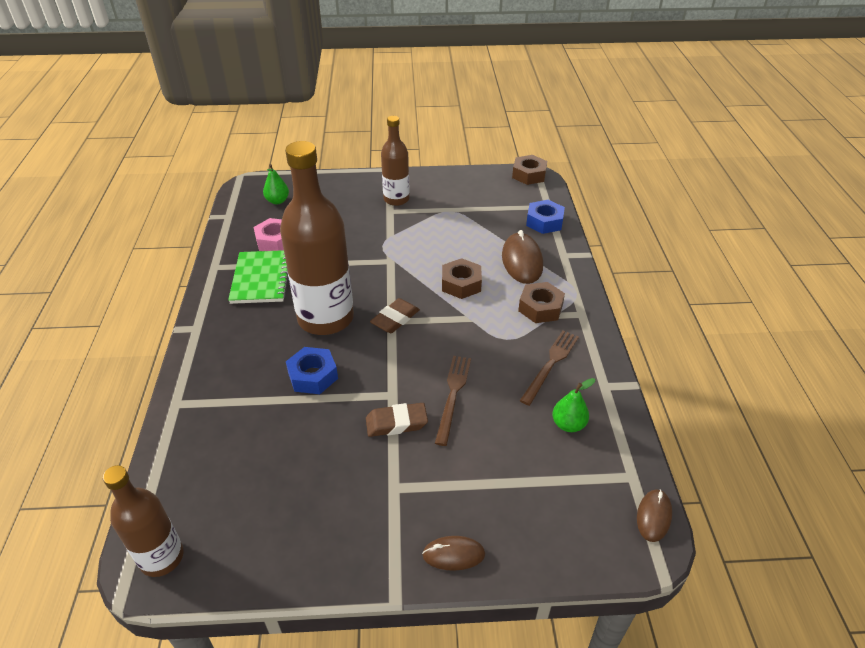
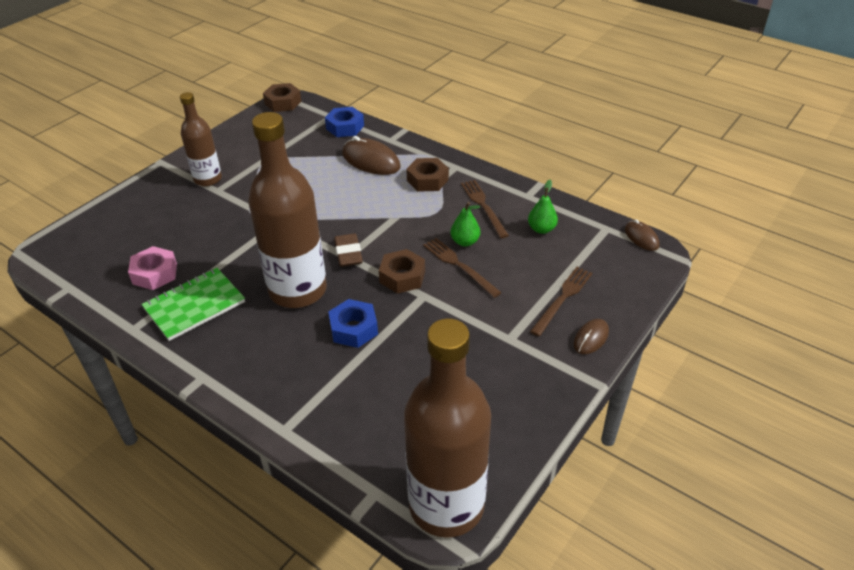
camera: 50 degrees left, 0 degrees up
(162, 557) = (446, 505): brown bottle -> brown bottle, size x1.77
(261, 278) = (194, 305): green notebook -> green notebook turned 75 degrees counterclockwise
(277, 201) = (98, 246): green pear -> green pear (465, 242)
(396, 423) = (453, 307): brown eraser -> none
(461, 284) = (355, 201): brown nut -> brown nut (402, 277)
(487, 498) = (562, 298): none -> brown fork

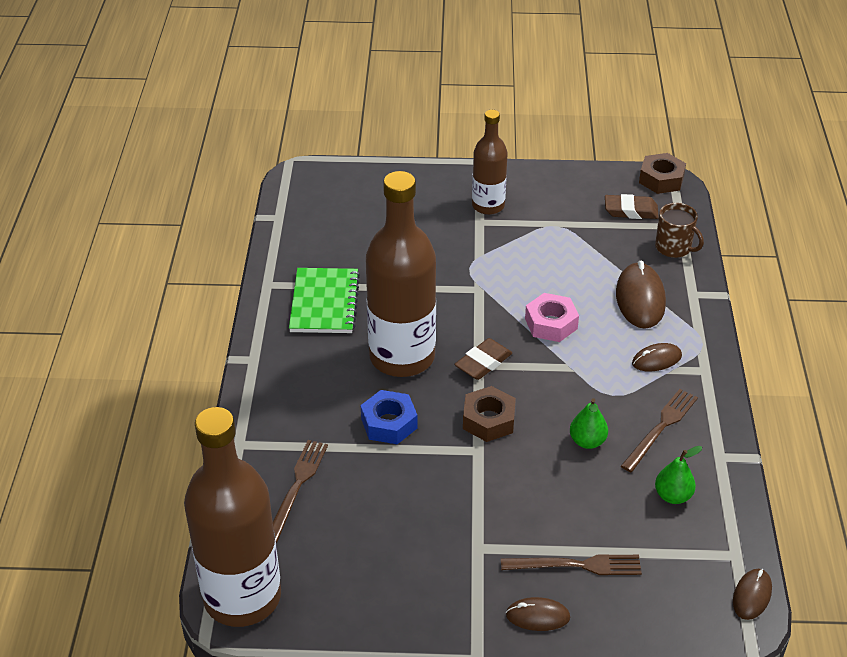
camera: 55 degrees right, 0 degrees up
(155, 273) = (338, 254): pink nut -> pink nut (551, 323)
(194, 305) = (324, 303): green notebook -> green notebook turned 75 degrees clockwise
(293, 126) = (630, 211): none -> brown eraser
(345, 127) = (674, 248): blue nut -> brown mug
(427, 180) = (656, 360): brown nut -> brown mouse
(459, 266) = (546, 455): brown fork -> brown fork (297, 486)

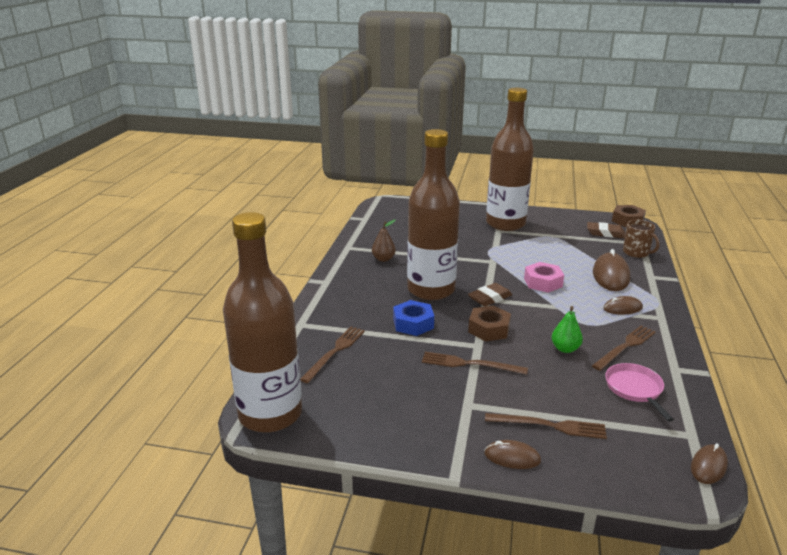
camera: 10 degrees right, 15 degrees down
(324, 303) = (383, 259): green notebook -> brown pear
(472, 483) = (469, 364): none -> brown fork
(488, 206) = (505, 224): brown bottle -> brown bottle, size x1.77
(673, 496) = (635, 389): green pear -> pink pan

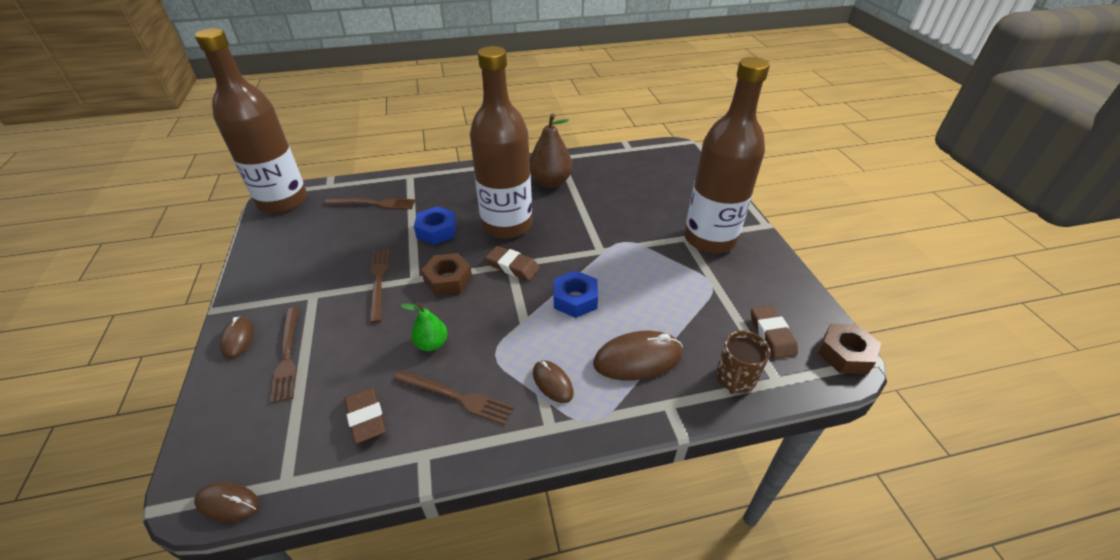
camera: 65 degrees right, 15 degrees up
(383, 259) = (550, 182): brown pear -> brown pear, size x1.73
(543, 282) = (575, 299): pink nut -> blue nut
(635, 389) = (366, 417): pink pan -> brown eraser

